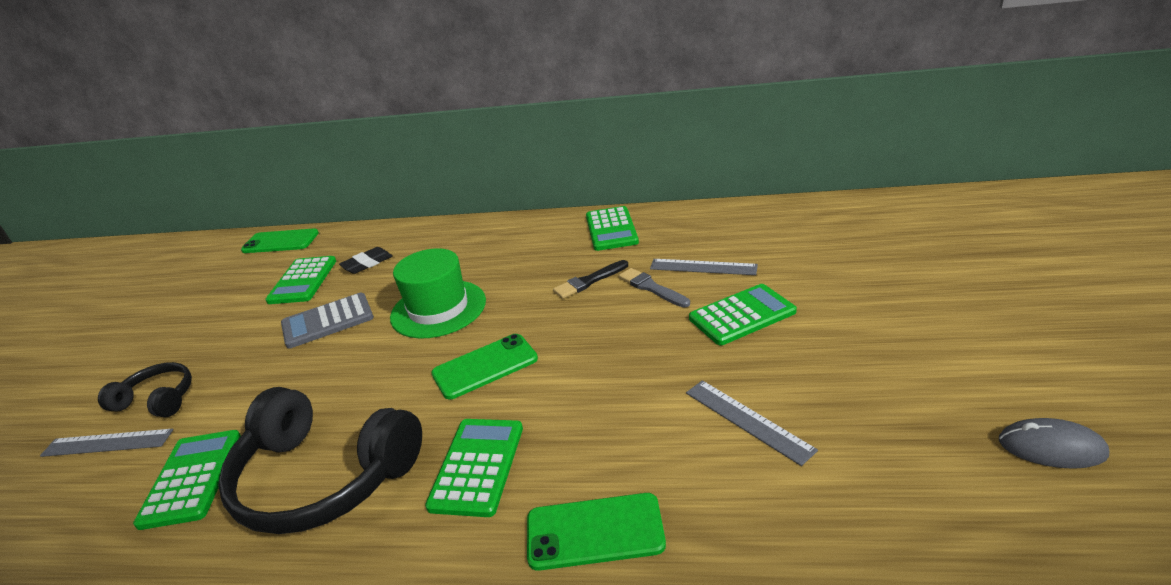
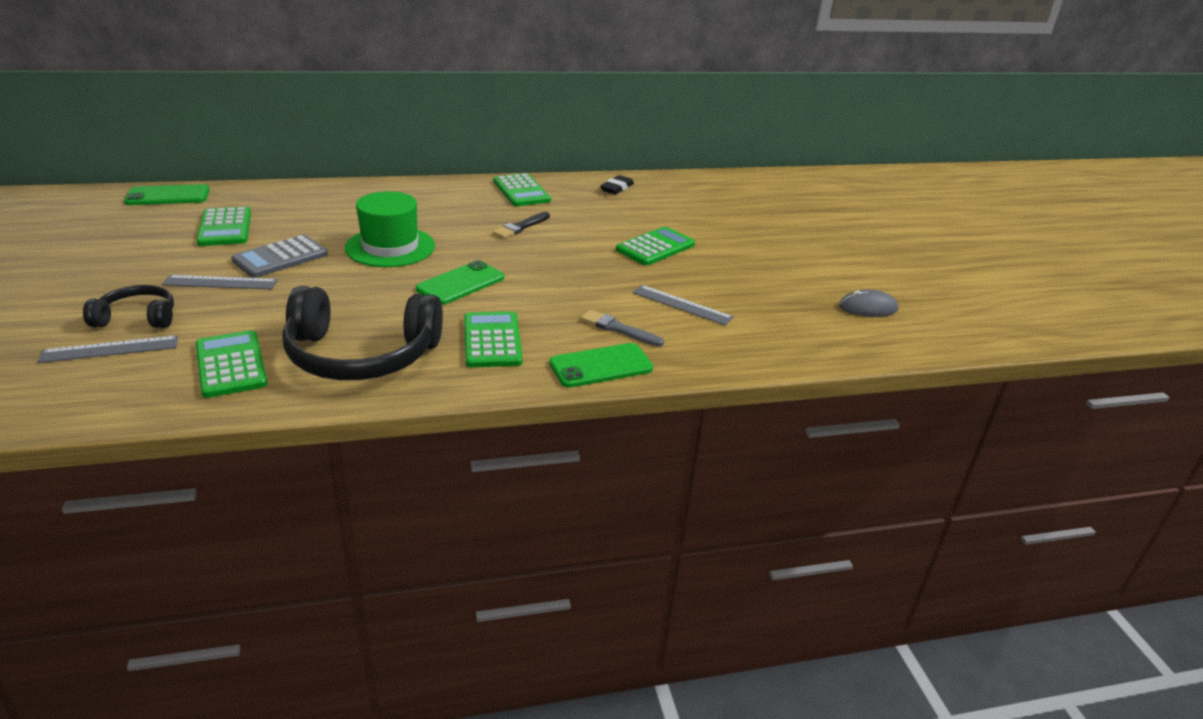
camera: 25 degrees left, 0 degrees up
(367, 263) = (288, 214): black eraser -> black eraser (616, 188)
(651, 288) = (576, 231): grey brush -> grey brush (618, 329)
(703, 267) = (612, 218): grey ruler -> grey ruler (220, 282)

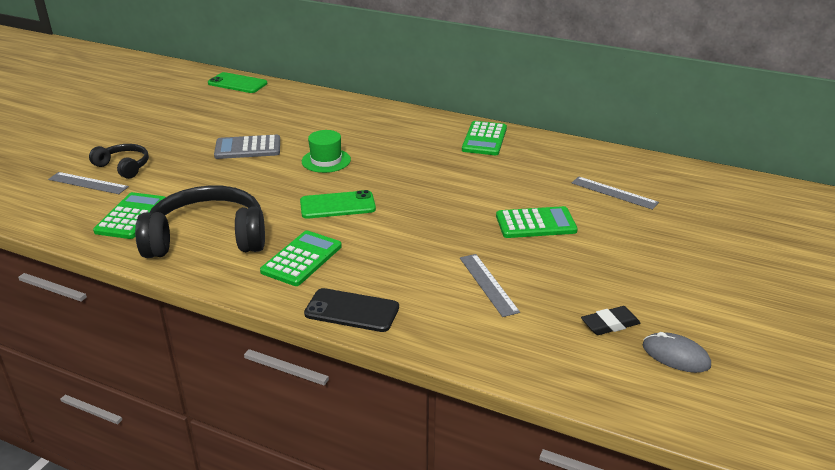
camera: 40 degrees right, 0 degrees up
(220, 282) = (193, 156): grey ruler -> grey ruler (614, 193)
(225, 228) = (242, 116): green calculator -> none
(361, 355) = (207, 238): black headphones -> black headphones turned 135 degrees clockwise
(390, 247) = (326, 160): green hat -> green hat, size x0.66
(520, 227) = (443, 171): black brush -> none
(601, 366) = (352, 311): green phone -> black phone
(616, 188) = (574, 157): black eraser -> black eraser (610, 324)
(618, 329) = (406, 285): grey brush -> none

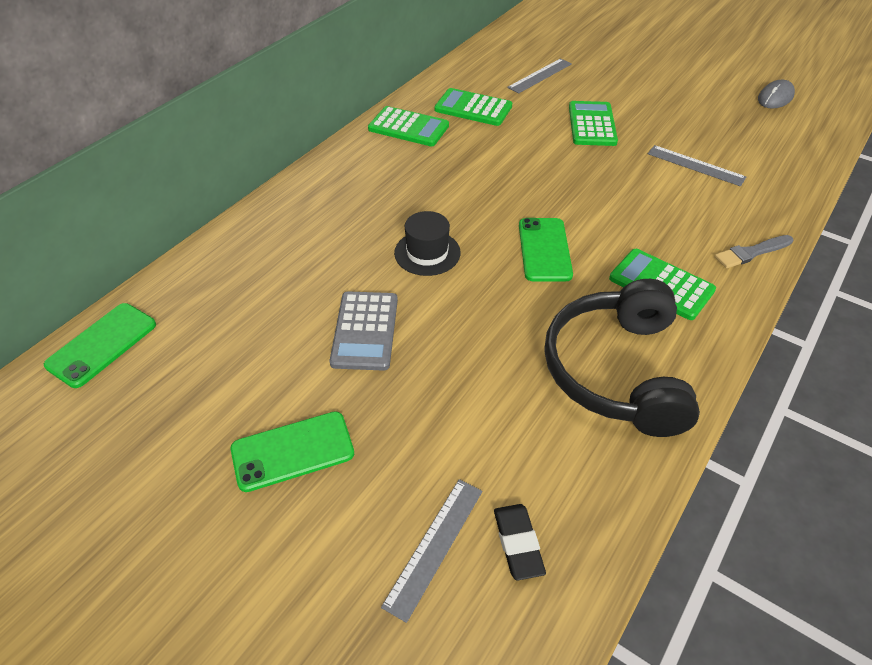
camera: 80 degrees left, 15 degrees up
(124, 167) = (384, 495): black headphones -> none
(132, 216) = (555, 465): green calculator -> green calculator (473, 108)
(158, 140) = (292, 451): none -> green phone
(326, 160) = (427, 253): green hat -> black hat
(352, 311) = (751, 253): black phone -> grey brush
(488, 284) = (695, 165): grey ruler -> grey ruler turned 45 degrees clockwise
(610, 324) = (743, 116): black eraser -> black eraser (518, 543)

